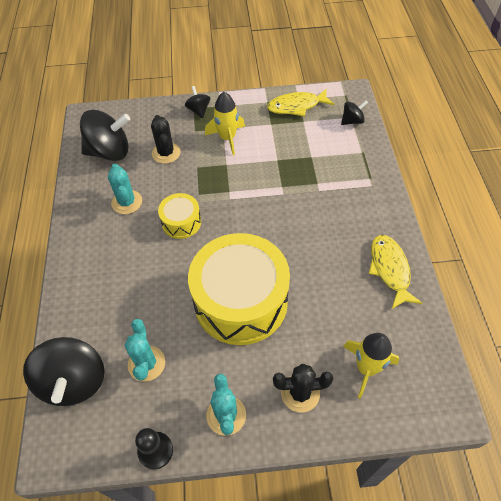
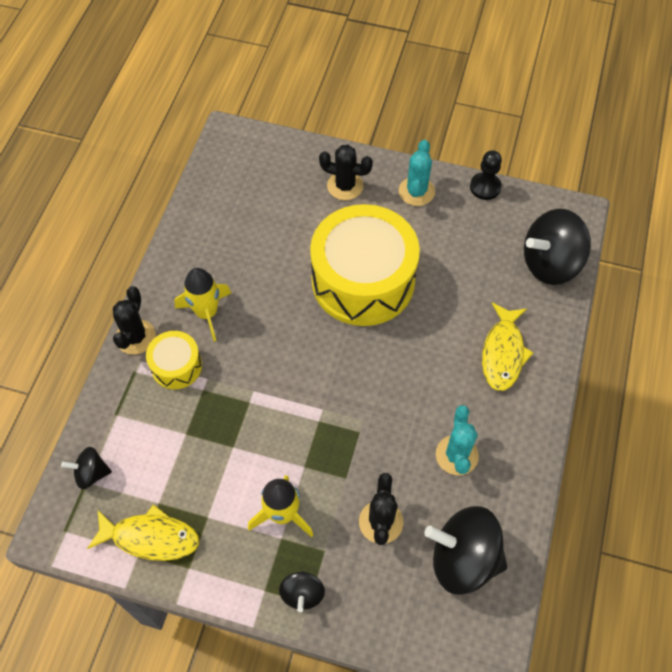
camera: 160 degrees left, 5 degrees up
(74, 381) = (550, 263): black spinning top -> black spinning top turned 120 degrees counterclockwise
(146, 363) = (477, 255): turquoise cactus -> none
(181, 222) = (395, 398): yellow drum -> yellow drum (176, 366)
(366, 368) = (276, 184): yellow rocket -> yellow rocket (207, 313)
(387, 198) = (135, 337): none -> black cactus
(390, 269) = (193, 257): yellow fish -> yellow fish (503, 353)

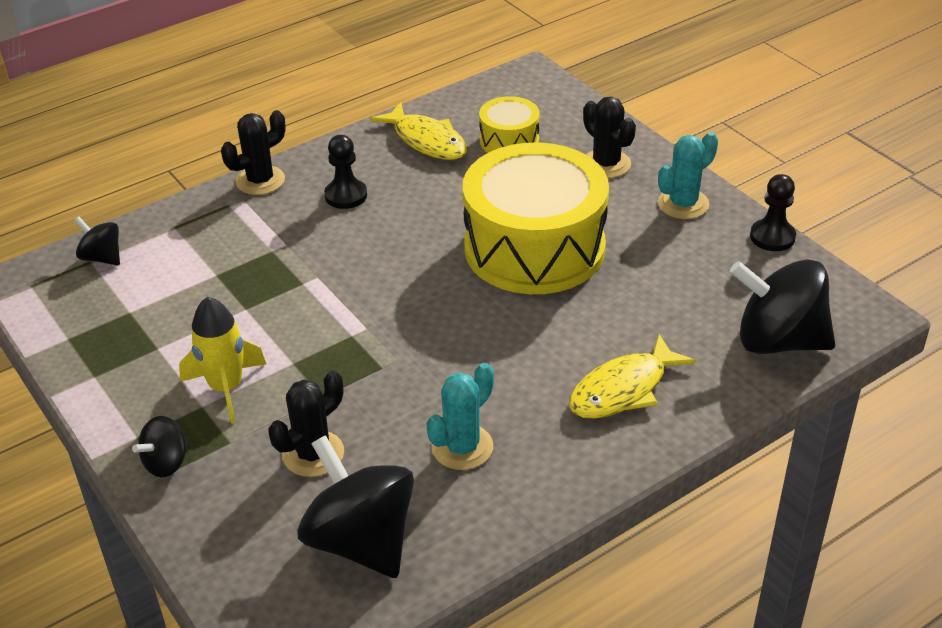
camera: 40 degrees right, 20 degrees down
(150, 537) = (91, 333): yellow fish -> yellow fish (426, 141)
(176, 366) = (270, 220): yellow drum -> yellow drum (509, 141)
(207, 313) = (346, 195): yellow rocket -> black pawn

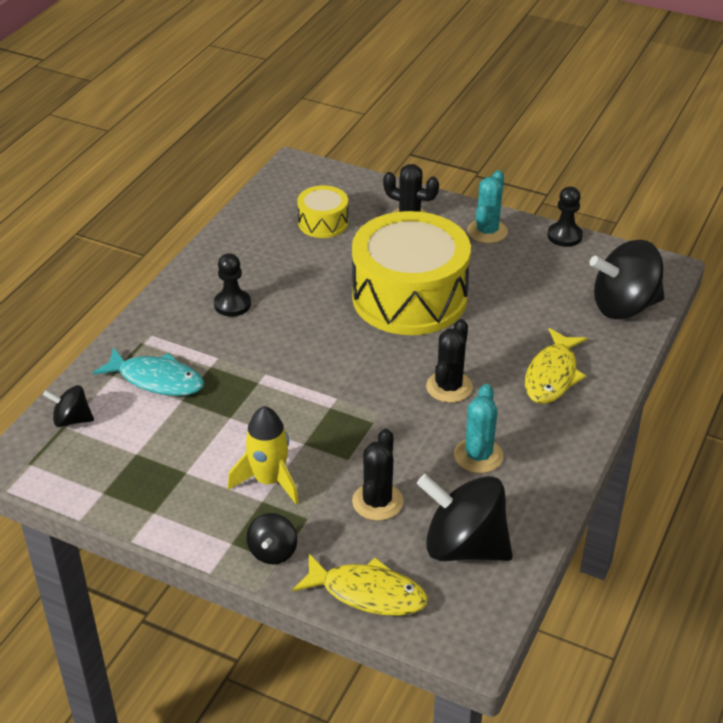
camera: 30 degrees left, 0 degrees up
(210, 246) = (156, 380): none -> turquoise fish
(260, 180) = (151, 315): black cactus -> black cactus (449, 387)
(426, 141) = (259, 242): yellow fish -> yellow fish (367, 593)

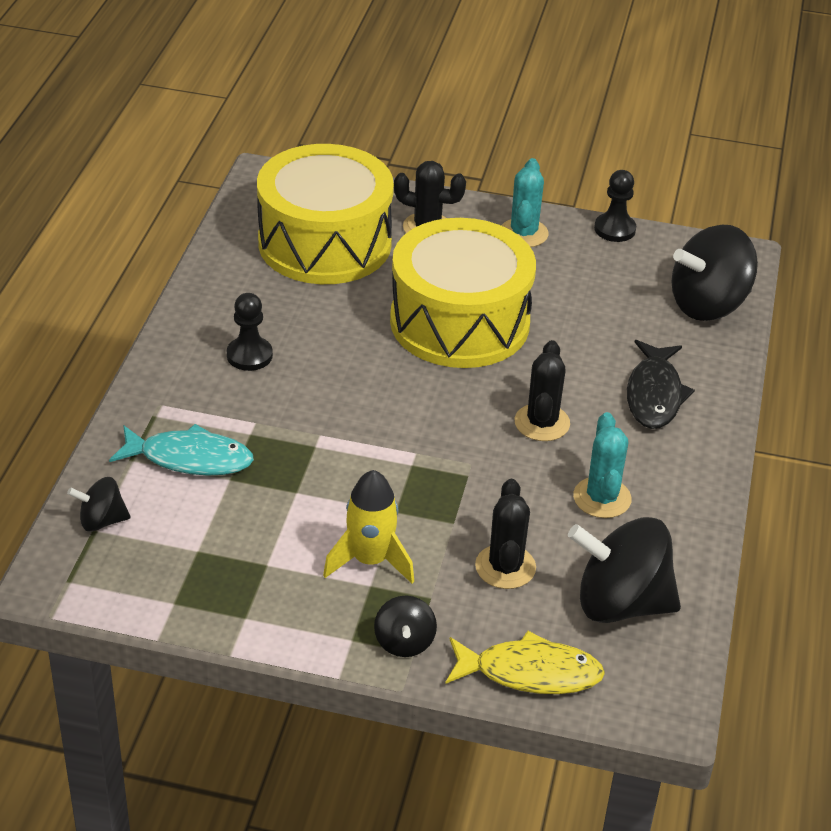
camera: 15 degrees left, 0 degrees up
(323, 223) = (324, 243): yellow drum -> yellow drum, size x2.14
(552, 375) = (654, 394): yellow fish -> black fish

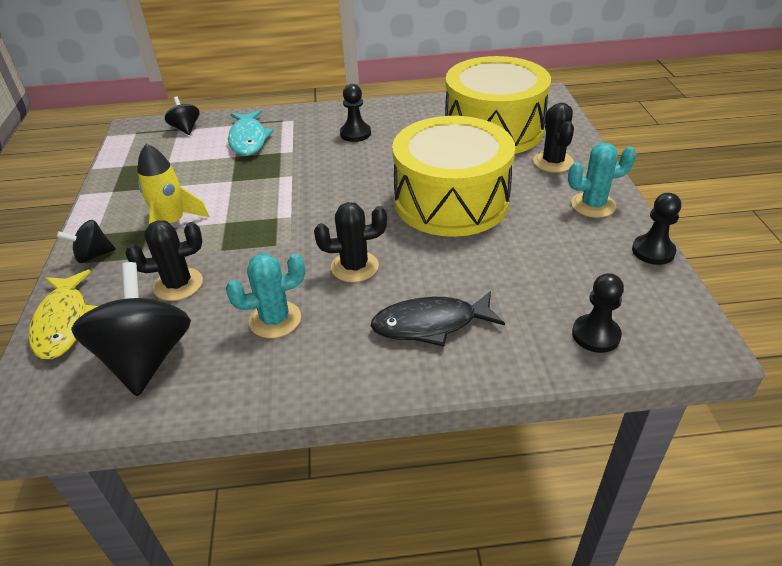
camera: 75 degrees right, 0 degrees up
(708, 305) = (596, 335): black spinning top -> black pawn

